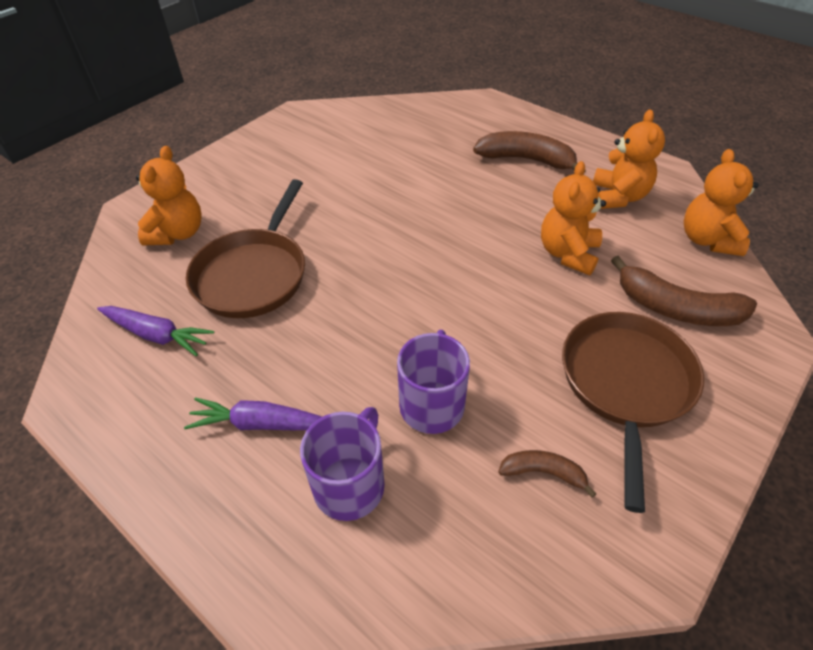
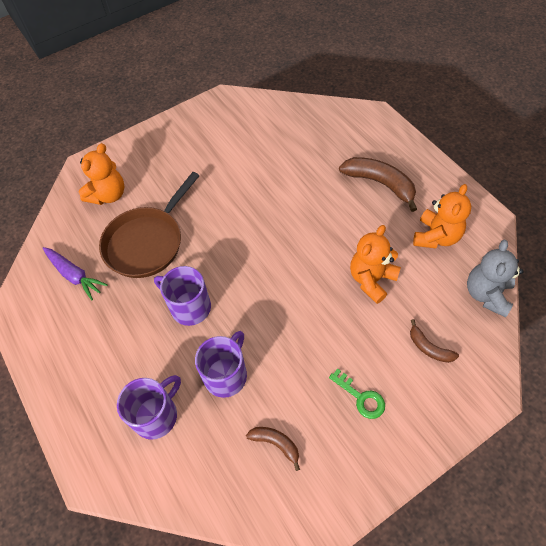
camera: 20 degrees right, 10 degrees up
(260, 424) = (117, 358): purple carrot -> none
(344, 335) = (189, 307): none -> purple mug
(626, 384) = (361, 397): brown pan -> green key
(676, 308) = (429, 347): brown banana -> brown banana, size x0.54
(707, 240) = (486, 294): orange teddy bear -> grey teddy bear

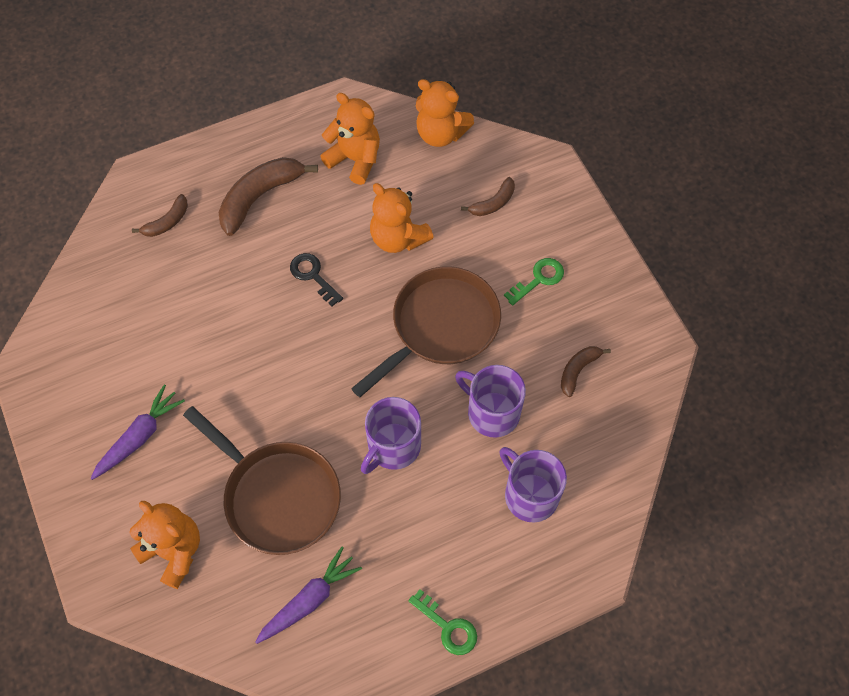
camera: 85 degrees left, 5 degrees up
(51, 367) = (448, 627): none -> green key
(183, 160) = (139, 436): none -> purple carrot
(297, 324) = (440, 326): none -> brown pan
(322, 229) = (313, 276): none -> black key
(343, 138) = (167, 222): none -> brown banana
(486, 294) = (440, 133): grey teddy bear -> orange teddy bear

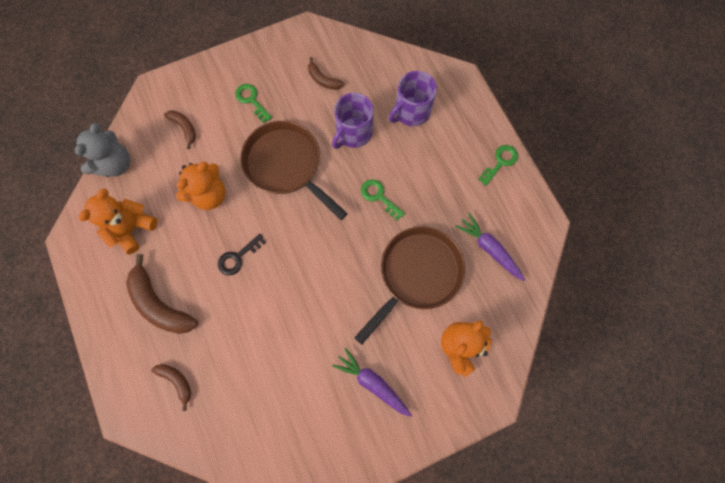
camera: 90 degrees left, 10 degrees up
(393, 447) = (379, 197): purple mug -> green key
(440, 133) = (115, 164): orange teddy bear -> grey teddy bear

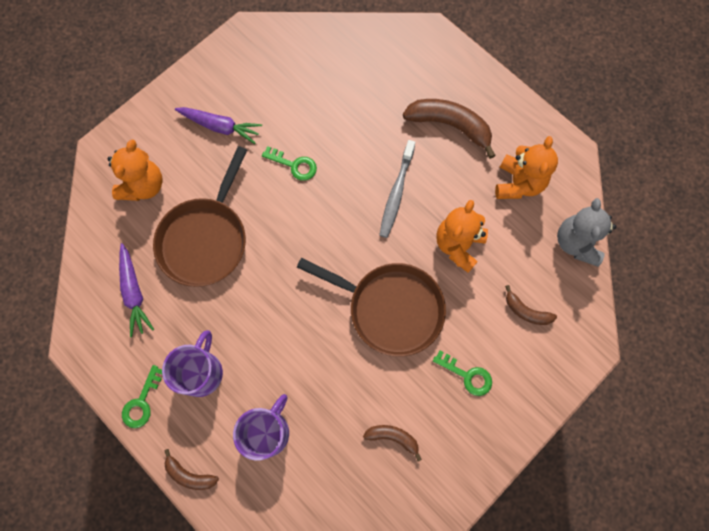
camera: 160 degrees right, 0 degrees up
(176, 381) = (399, 70): brown banana -> brown banana (190, 474)
(238, 257) = (396, 193): black key -> grey toothbrush
(353, 133) = (328, 376): purple mug -> purple mug (201, 372)
(379, 197) = (272, 308): green key -> green key (294, 165)
(489, 249) = (134, 292): purple carrot -> purple carrot turned 45 degrees clockwise

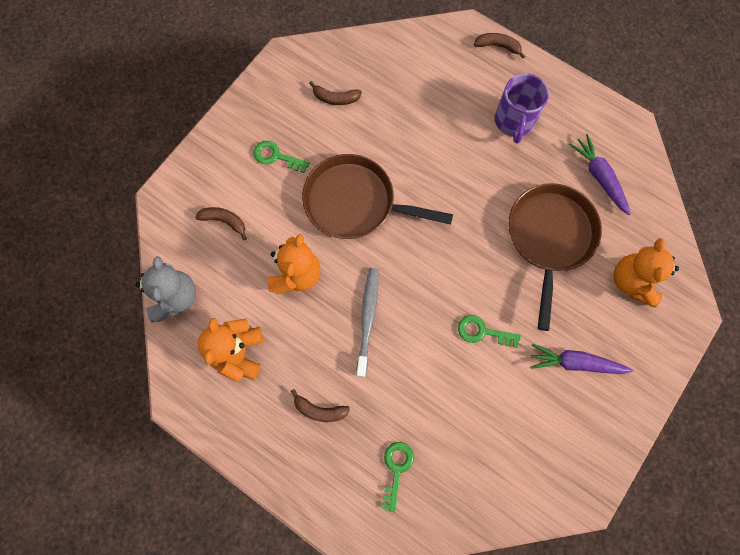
camera: 170 degrees right, 0 degrees up
(142, 402) = (557, 90): green key -> green key (396, 469)
(267, 431) = (443, 86): purple mug -> none
(450, 126) = (319, 410): brown banana -> brown banana, size x0.54

